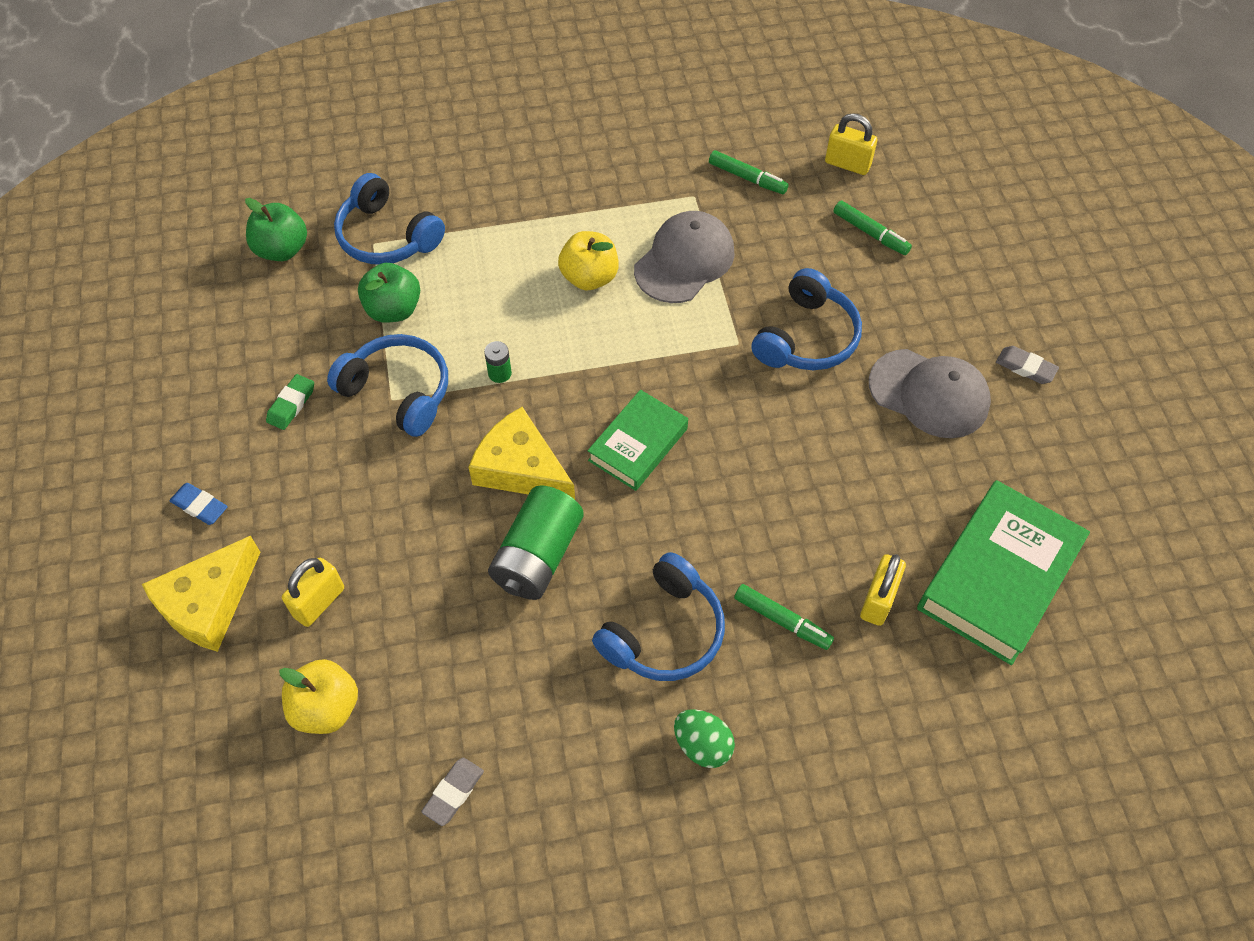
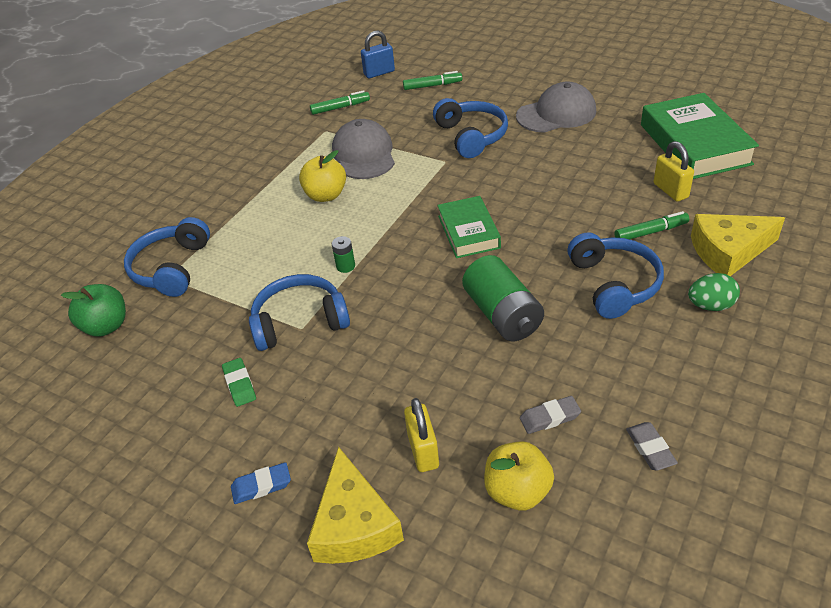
camera: 45 degrees left, 15 degrees down
(387, 236) = (172, 268): blue headphones -> blue headphones turned 105 degrees clockwise
(393, 309) = (233, 292): green apple -> none
(521, 468) = (428, 291): yellow cheese -> yellow cheese (728, 251)
(847, 164) = (379, 73): yellow padlock -> blue padlock
(1025, 367) = (575, 78): grey eraser -> grey eraser (550, 417)

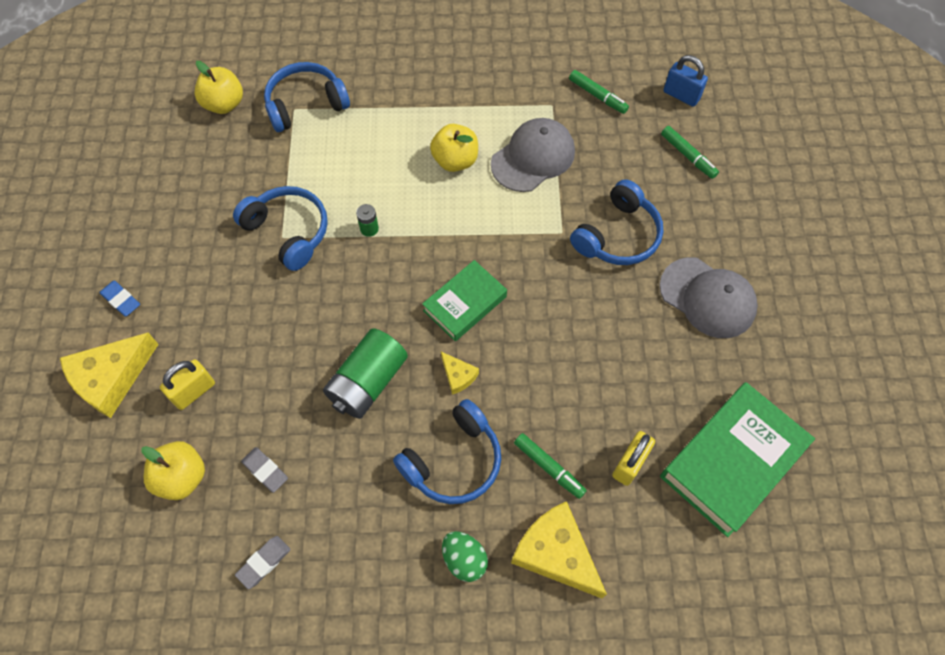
camera: 55 degrees right, 20 degrees up
(106, 326) = (224, 104): green apple -> yellow apple
(239, 384) = (205, 229): green eraser -> none
(534, 256) = (458, 376): none -> yellow cheese

